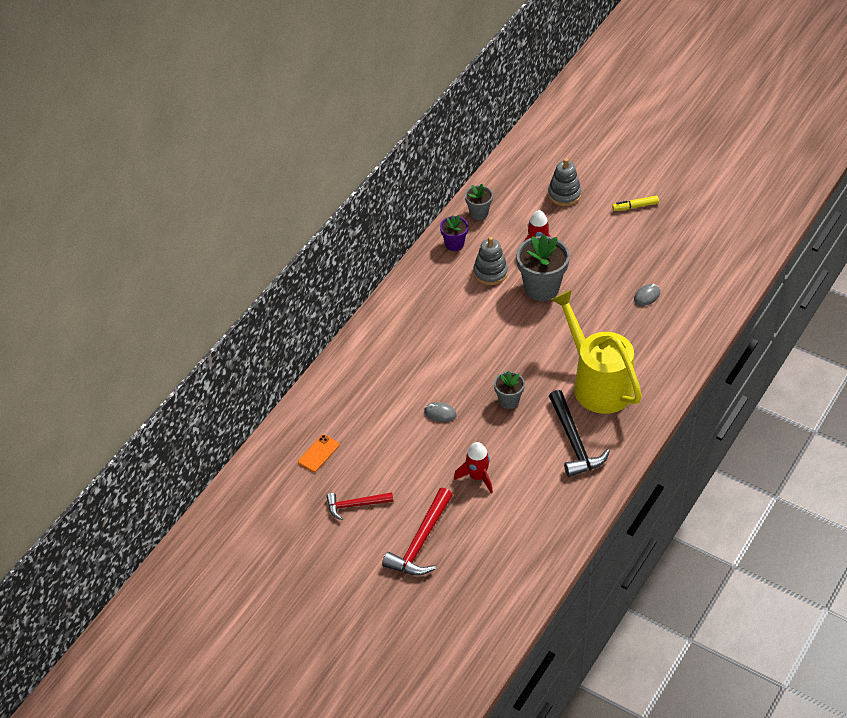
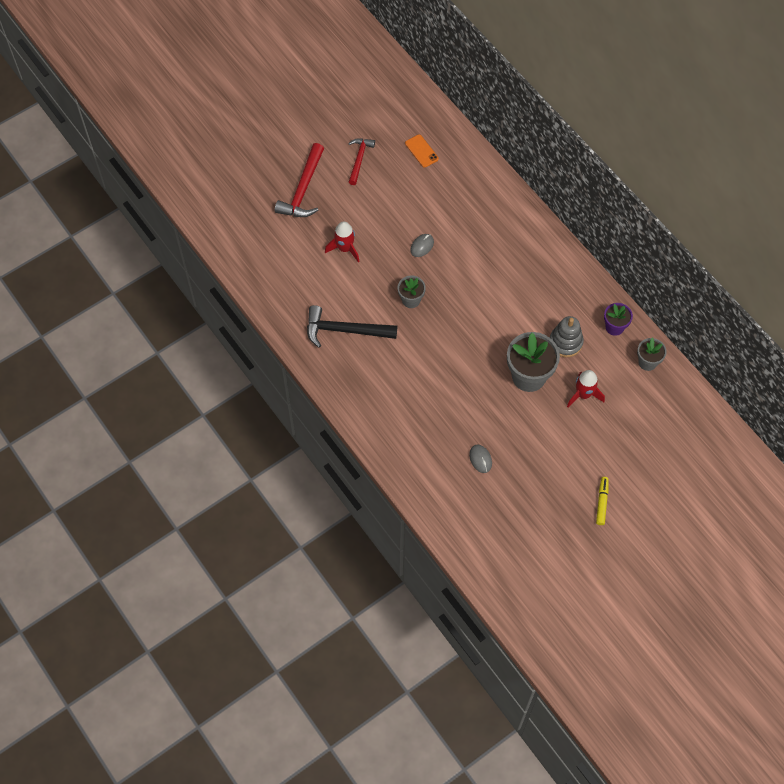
camera: 110 degrees right, 15 degrees up
(421, 542) = (303, 189): red hammer -> red hammer turned 120 degrees counterclockwise
(564, 194) = (644, 446): grey stacking toy -> none
(597, 383) = (398, 374): yellow watering can -> none

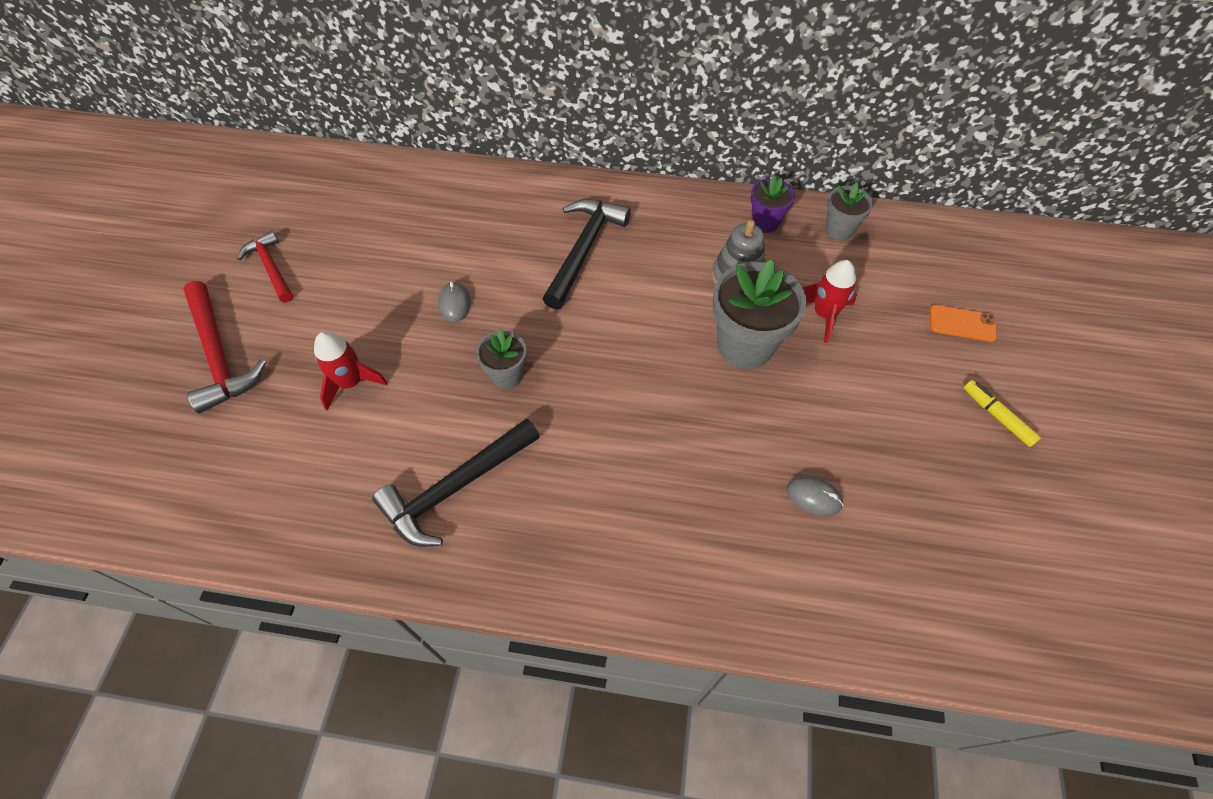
camera: 45 degrees left, 5 degrees down
(421, 151) = (347, 207): orange phone -> orange phone (962, 323)
(508, 267) = (584, 249): none -> black hammer

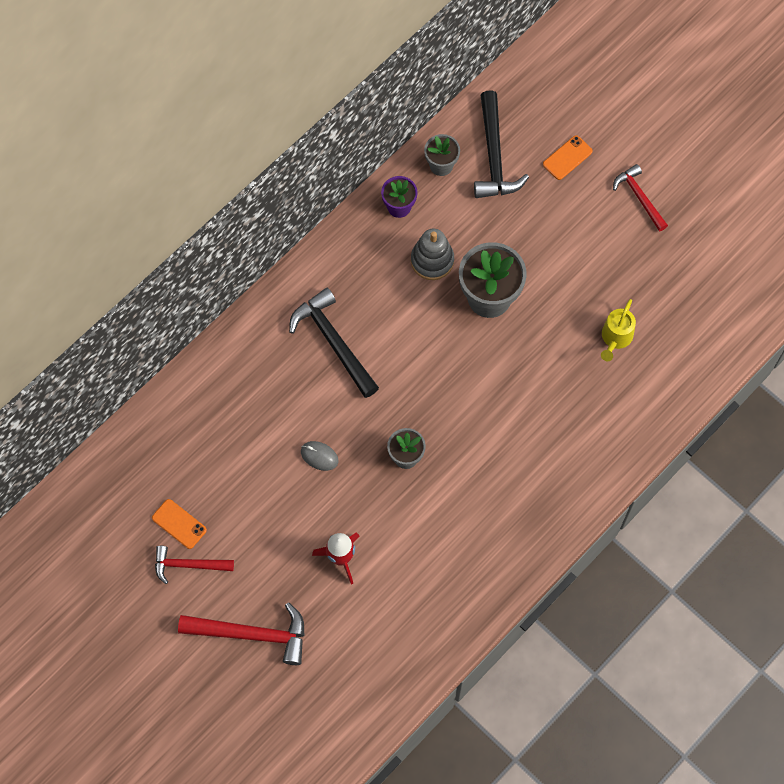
camera: 55 degrees left, 10 degrees up
(311, 239) = (179, 524): none -> orange phone
(455, 488) = (468, 534): black hammer -> black hammer (494, 156)
(814, 497) = (615, 338): grey mouse -> yellow watering can
(823, 314) = (501, 232): red rocket -> none
(997, 416) = (639, 197): yellow marker -> red hammer

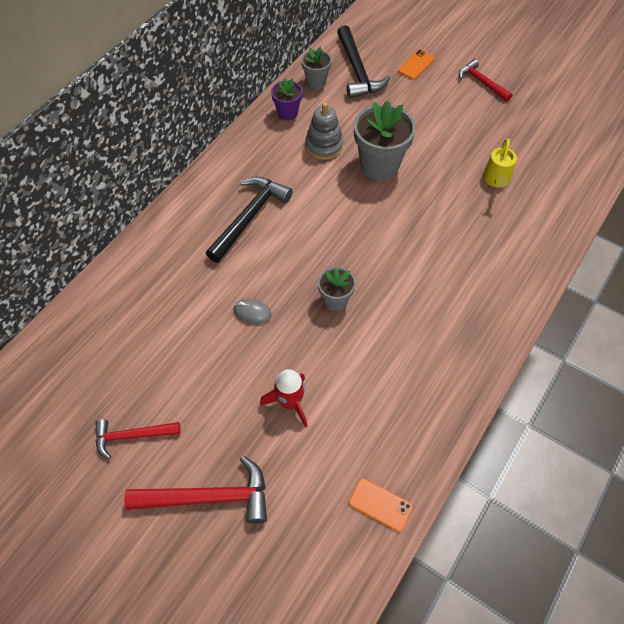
camera: 10 degrees left, 10 degrees down
(179, 524) = (119, 397): orange phone -> orange phone (380, 504)
(333, 342) = (249, 217): black hammer -> black hammer turned 75 degrees clockwise

